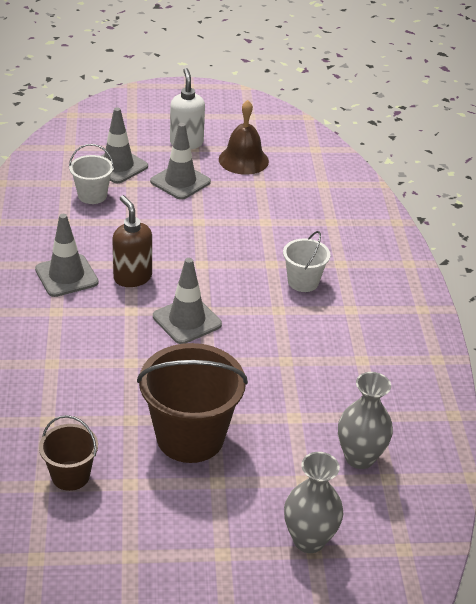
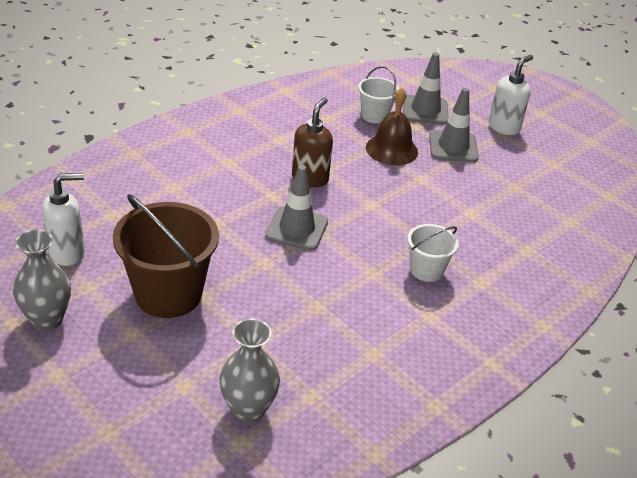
camera: 50 degrees right, 0 degrees up
(66, 276) = (271, 148): grey traffic cone -> none
(70, 475) = (67, 253): brown bucket -> white soap dispenser
(243, 160) = (530, 164): brown bell -> brown bell (391, 149)
(309, 540) = (118, 422): grey vase -> grey vase (47, 319)

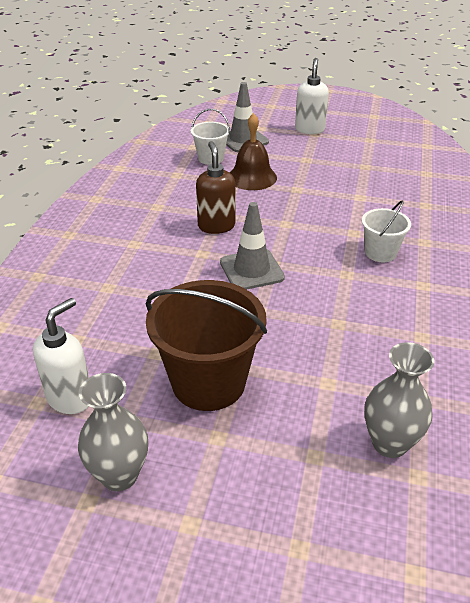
camera: 30 degrees left, 0 degrees up
(453, 147) = (292, 157): grey traffic cone -> none

